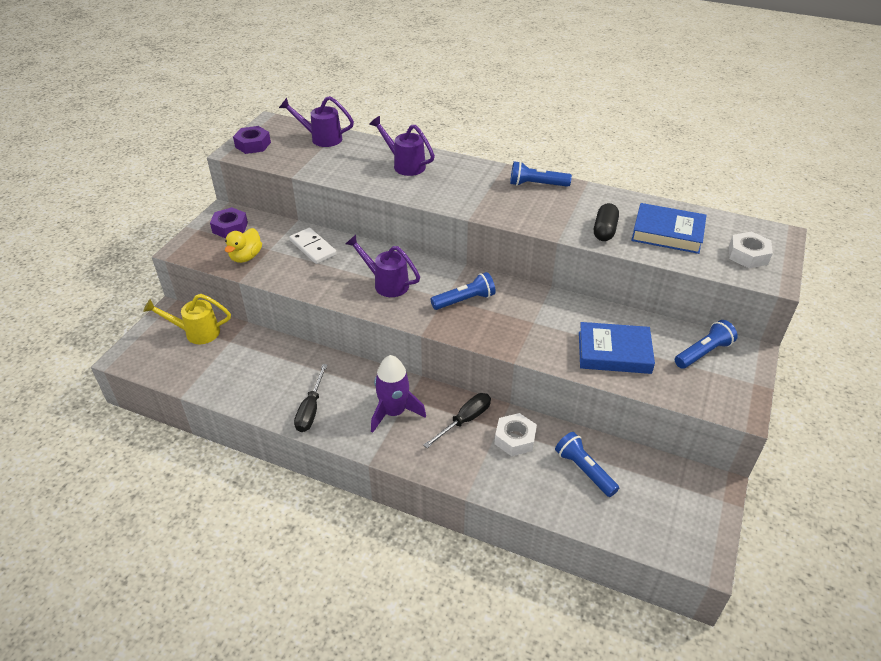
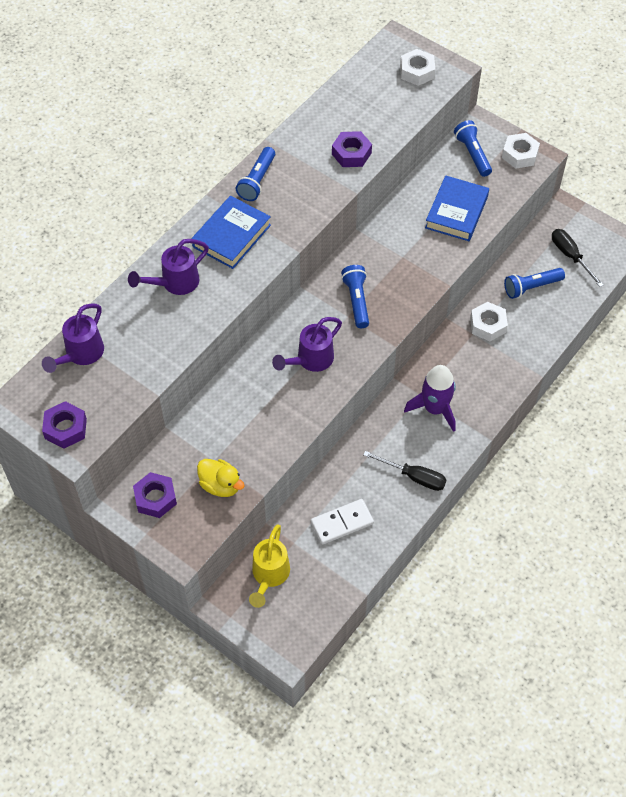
camera: 75 degrees left, 15 degrees up
(313, 248) = (226, 418): white domino -> white domino (342, 523)
(465, 420) = (458, 356): black screwdriver -> black screwdriver (570, 256)
(604, 230) = (351, 153): black capsule -> purple nut
(667, 233) = (369, 111): blue book -> blue book (231, 236)
(731, 392) = (519, 155): none -> white nut

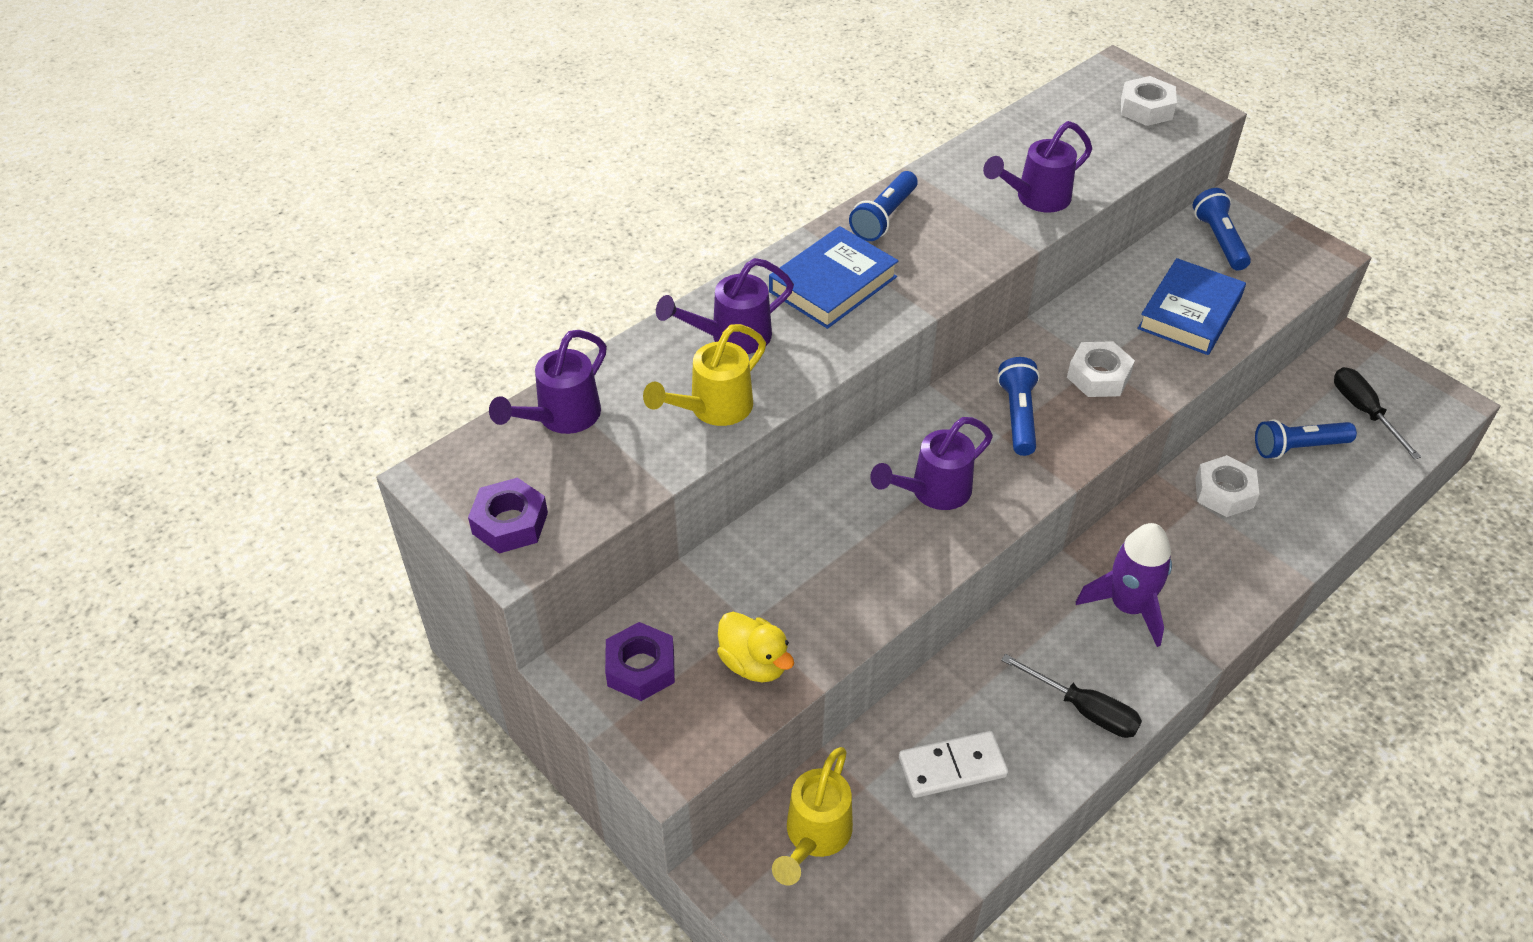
camera: 10 degrees right, 10 degrees down
(171, 335) = (712, 409): none -> yellow watering can
(351, 153) = (1035, 199): purple nut -> purple watering can
(519, 155) = (1294, 249): white nut -> white nut (1098, 376)

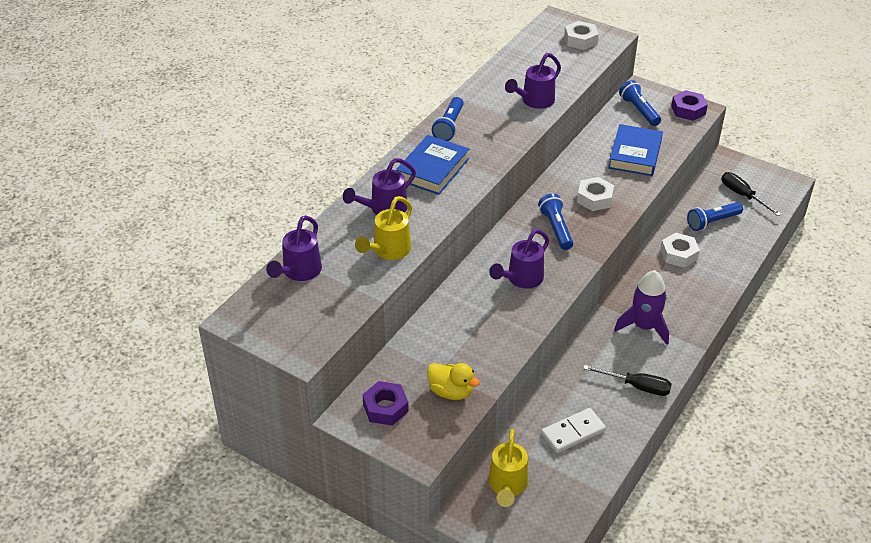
camera: 15 degrees left, 5 degrees down
(510, 523) = (292, 335): purple nut -> purple nut (688, 110)

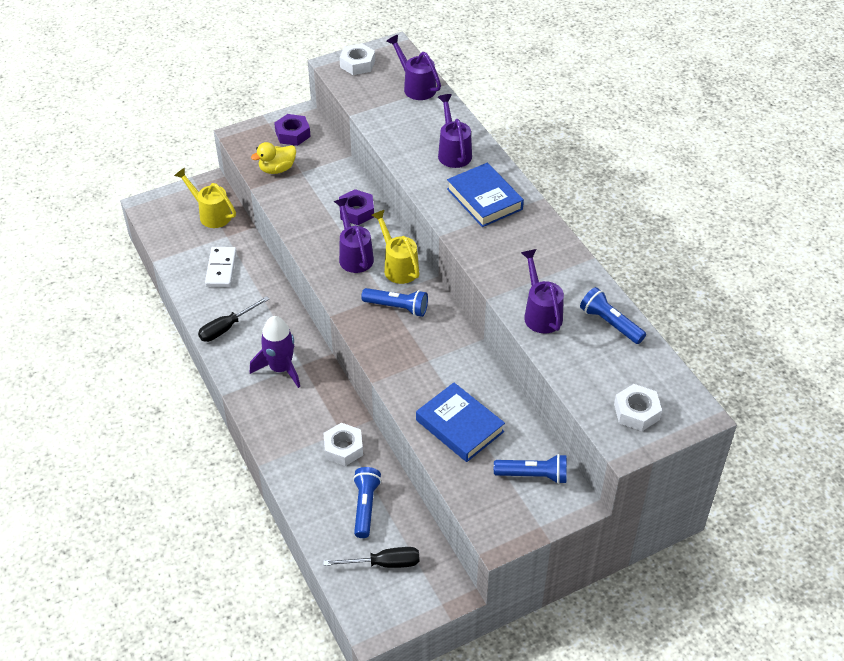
camera: 120 degrees right, 5 degrees up
(388, 251) = (401, 136): yellow watering can -> yellow watering can (398, 266)
(449, 126) = (541, 235): blue flashlight -> blue flashlight (610, 323)
(594, 198) = (416, 356): white nut -> white nut (357, 64)
(688, 110) = (504, 524): purple nut -> purple nut (356, 212)

